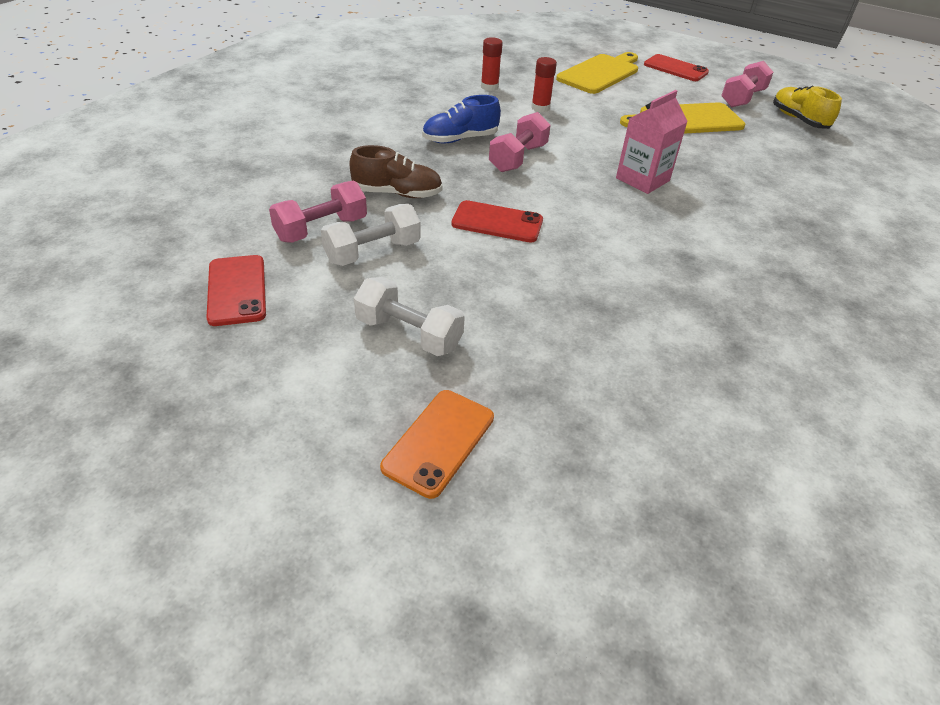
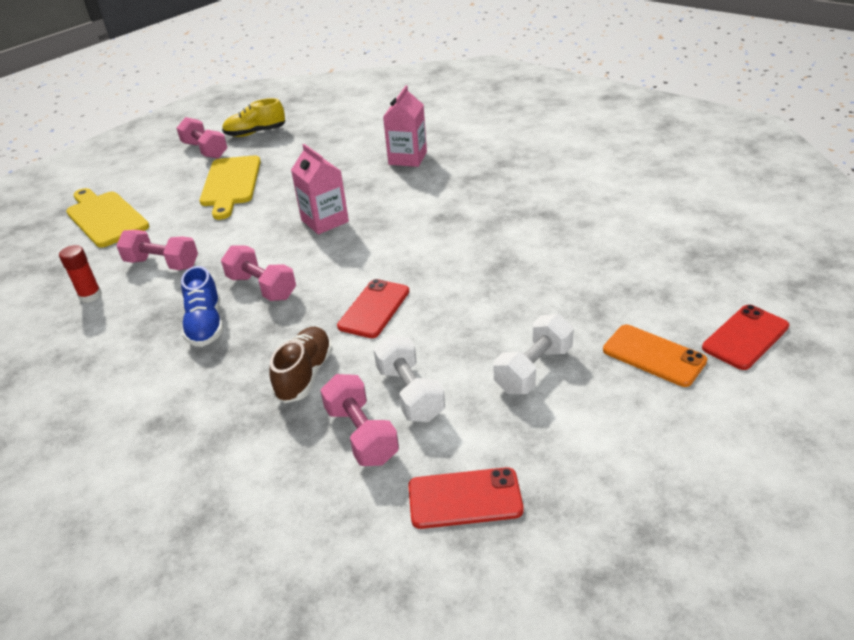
camera: 75 degrees left, 5 degrees down
(540, 108) = (162, 264): red glue stick -> pink dumbbell
(675, 68) = (124, 173): red phone -> red phone (745, 337)
(812, 224) = (407, 158): none -> pink carton

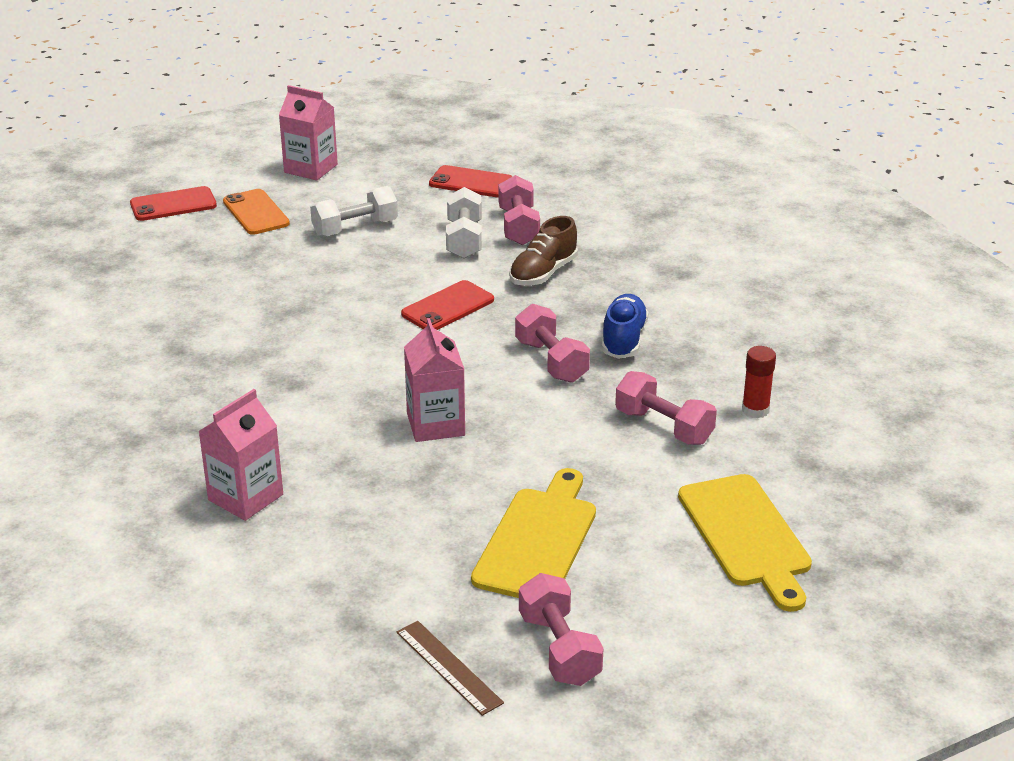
camera: 160 degrees left, 5 degrees down
(255, 133) = (448, 667): yellow shoe -> brown ruler
(681, 449) = (311, 168): none -> pink carton

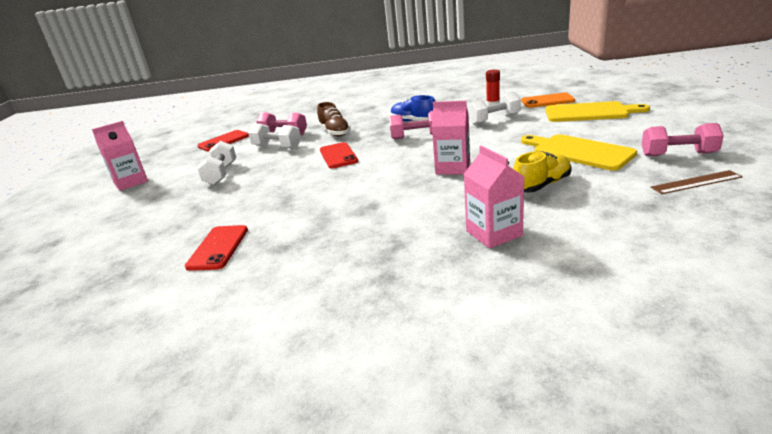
camera: 60 degrees left, 5 degrees down
(173, 205) = (86, 235): red phone -> red phone (218, 248)
(256, 213) = (151, 204): orange phone -> orange phone (547, 101)
(398, 517) = (541, 185): none -> yellow shoe
(663, 427) = (494, 119): pink dumbbell -> white dumbbell

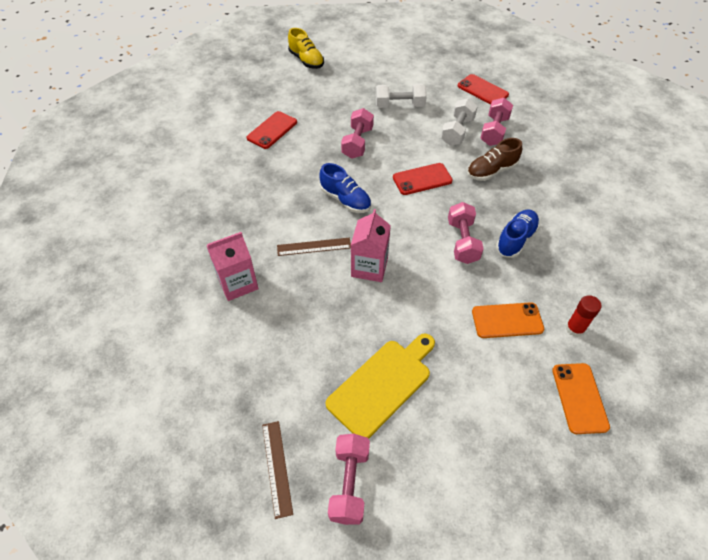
camera: 85 degrees right, 25 degrees up
(131, 182) = (397, 56): pink carton -> none
(218, 248) = (272, 130): red phone -> red phone turned 60 degrees counterclockwise
(271, 190) = (357, 143): none -> pink dumbbell
(361, 187) = (345, 200): none -> blue shoe
(430, 196) = (314, 247): none -> brown ruler
(494, 119) = (507, 320): white dumbbell -> orange phone
(541, 185) = (311, 332): yellow shoe -> yellow shoe (306, 60)
(589, 112) = (517, 437): yellow cutting board -> none

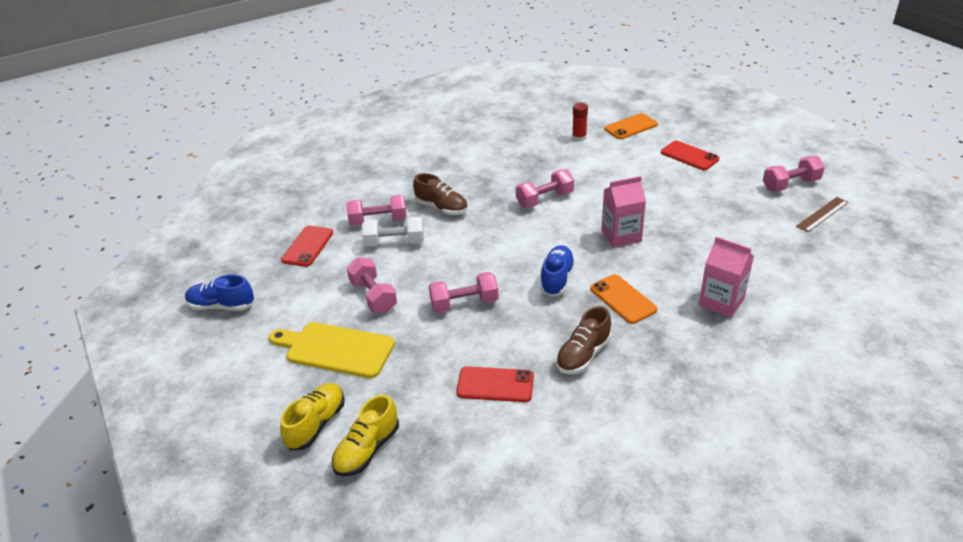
camera: 115 degrees left, 15 degrees down
(259, 178) = (583, 355): none -> brown shoe
(272, 72) = (367, 449): none -> yellow shoe
(314, 247) = (633, 274): brown ruler -> none
(382, 385) = (713, 195): yellow cutting board -> yellow cutting board (336, 349)
(399, 105) = (373, 296): white dumbbell -> pink dumbbell
(422, 179) = (486, 242): red phone -> red phone (689, 156)
(507, 320) = (601, 162): orange phone -> orange phone (623, 299)
(515, 239) = (517, 177): blue shoe -> blue shoe (222, 306)

